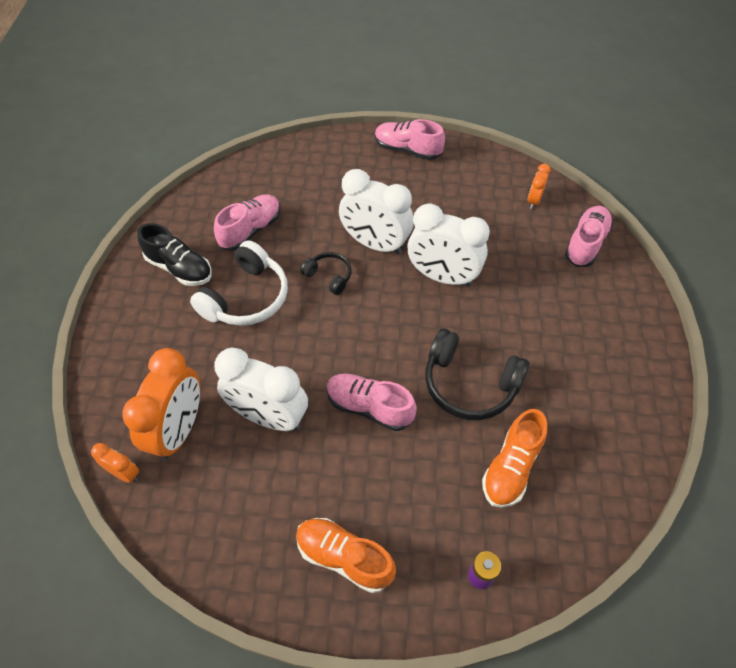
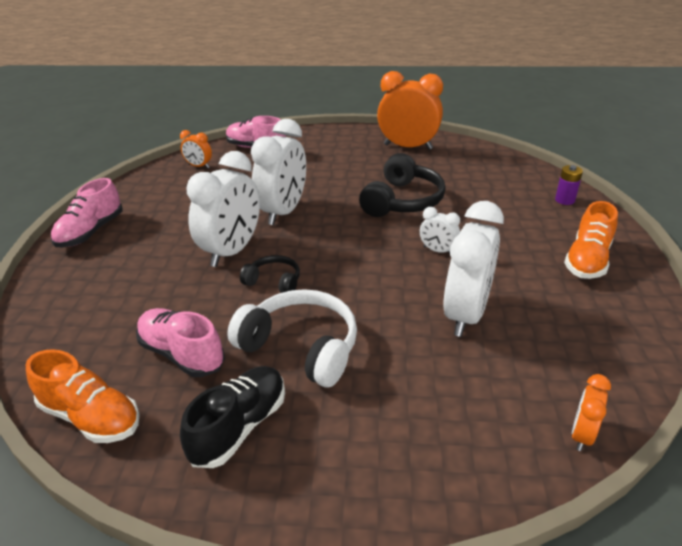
camera: 90 degrees left, 20 degrees down
(179, 430) = (505, 388): orange clock -> orange clock (408, 147)
(329, 276) = (274, 281): black headphones -> black headphones turned 75 degrees clockwise
(369, 407) = (437, 251): pink shoe -> white clock
(511, 467) = (473, 186): orange shoe -> orange shoe (91, 417)

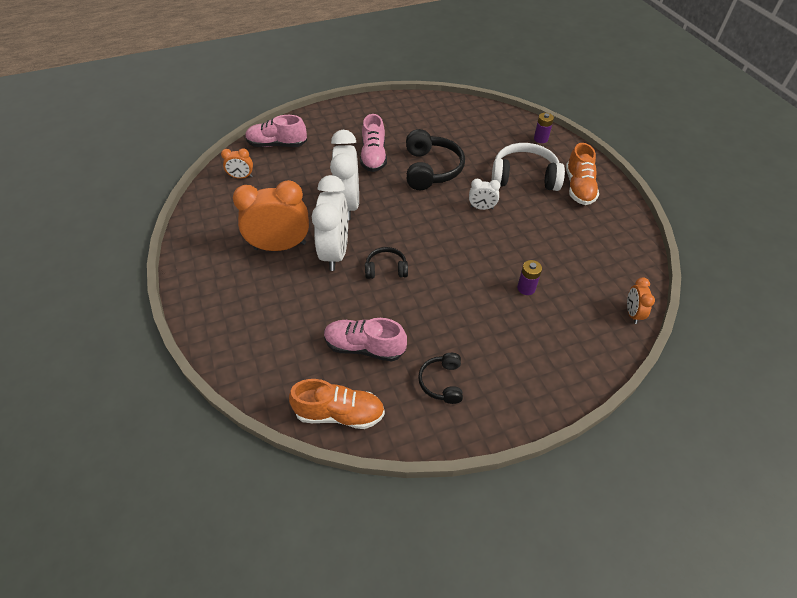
camera: 25 degrees left, 15 degrees up
(91, 232) = (202, 269): pink shoe -> pink shoe (373, 157)
(239, 427) = (442, 382): black shoe -> black headphones
(301, 347) = (441, 313): white headphones -> white headphones (524, 177)
(408, 147) = (402, 113): orange clock -> orange clock (280, 246)
(435, 352) = (526, 288): none -> purple battery
(466, 314) = (528, 254): white clock -> none

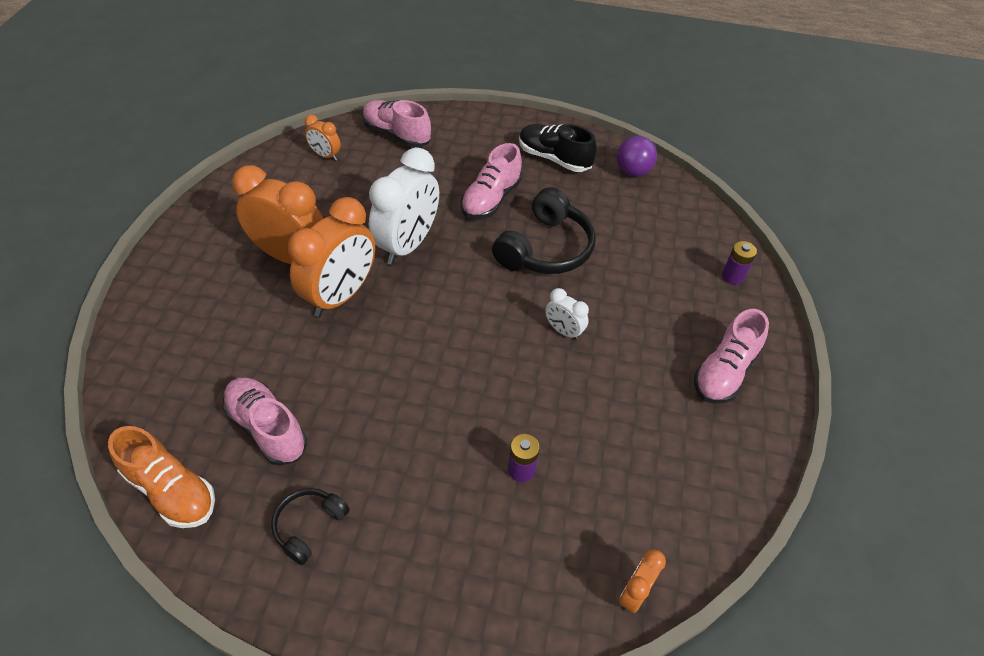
camera: 30 degrees right, 0 degrees up
(335, 252) = (340, 296): white clock -> orange clock
(386, 269) = (377, 347): black headphones -> none
(389, 118) = (554, 158): none -> black shoe
(440, 107) = (632, 171): none -> purple ball
(524, 177) = (660, 318): white headphones -> none
(579, 187) = (724, 372): orange shoe -> pink shoe

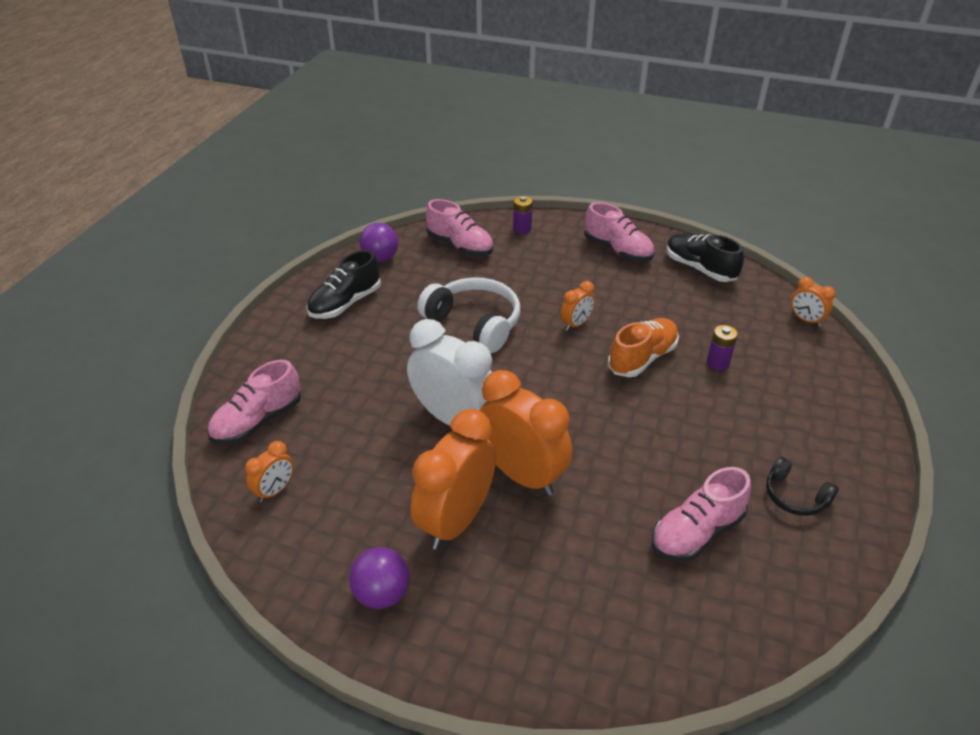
camera: 80 degrees left, 10 degrees down
(171, 490) = (779, 610): orange shoe -> orange shoe (642, 358)
(226, 223) = (382, 594): none -> purple ball
(491, 199) = (396, 352): pink shoe -> pink shoe (460, 246)
(545, 249) = (474, 323): black headphones -> white headphones
(563, 331) = (576, 324): white clock -> orange clock
(716, 465) = (700, 268): none -> black shoe

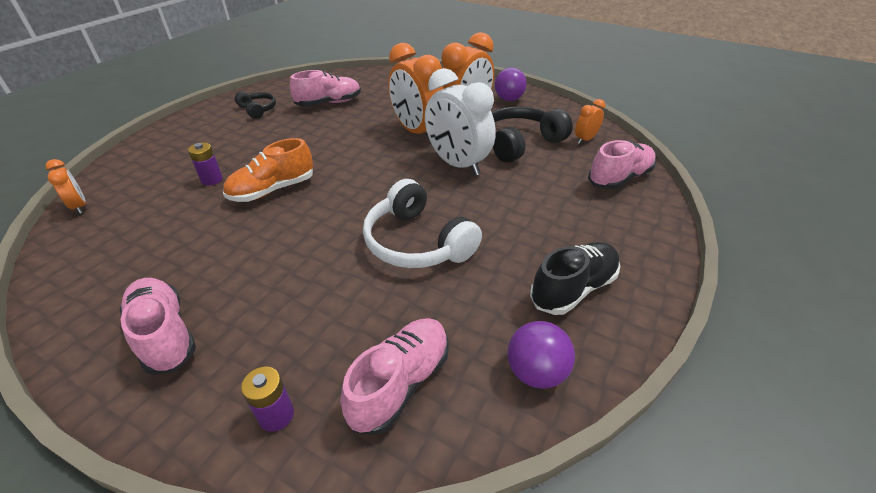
camera: 170 degrees left, 0 degrees up
(371, 470) = (520, 143): none -> black headphones
(460, 246) = (400, 383): pink shoe -> pink shoe turned 75 degrees clockwise
(576, 324) = (308, 229): orange clock -> none
(700, 268) = (95, 284): black shoe -> none

